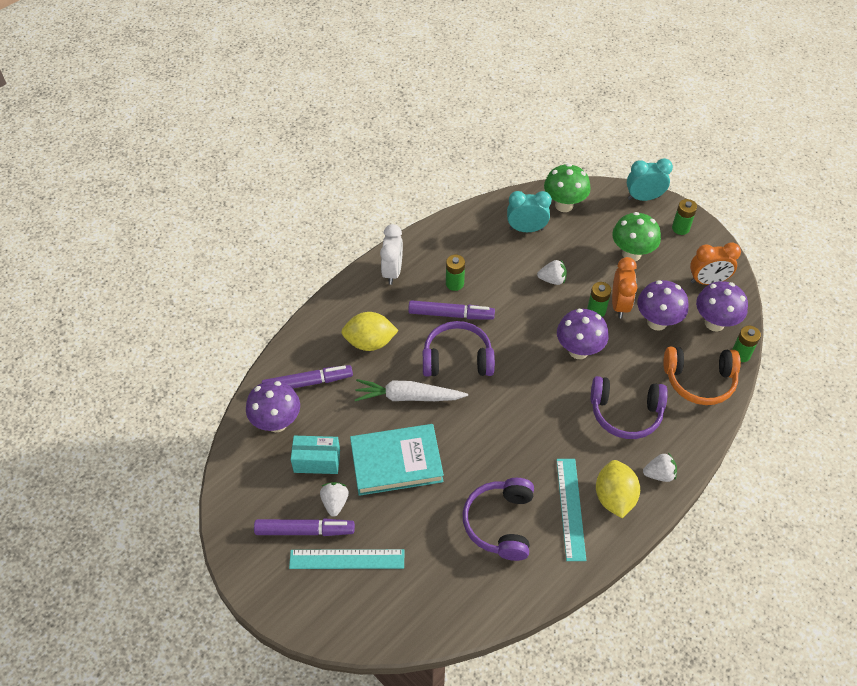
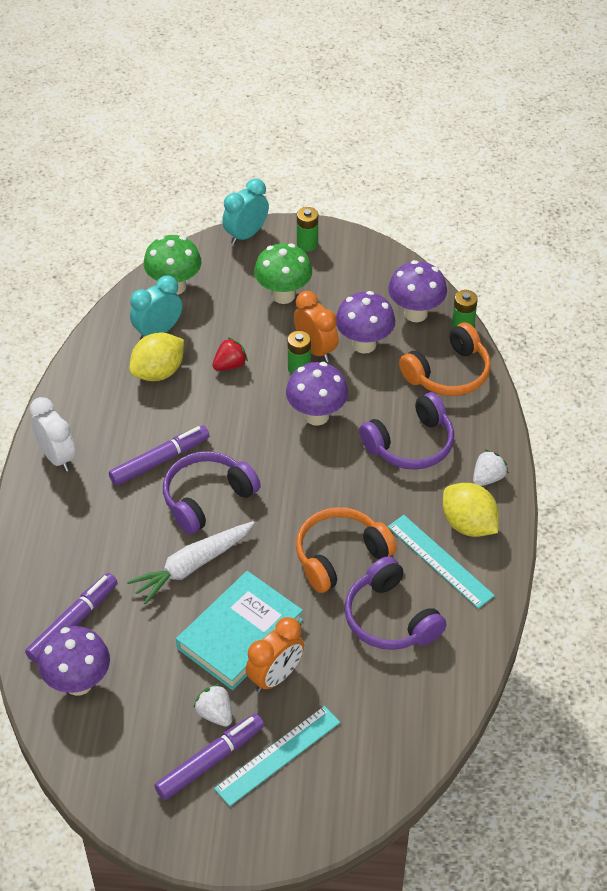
camera: 40 degrees left, 5 degrees down
(317, 461) = (158, 689): turquoise box -> none
(370, 342) = (101, 540): yellow lemon -> yellow lemon (158, 372)
(454, 283) = (135, 428): green battery -> none
(506, 456) = (340, 556): none -> orange headphones
(552, 279) = (230, 365): white strawberry -> red strawberry
(707, 281) = (375, 279): orange clock -> orange clock (275, 676)

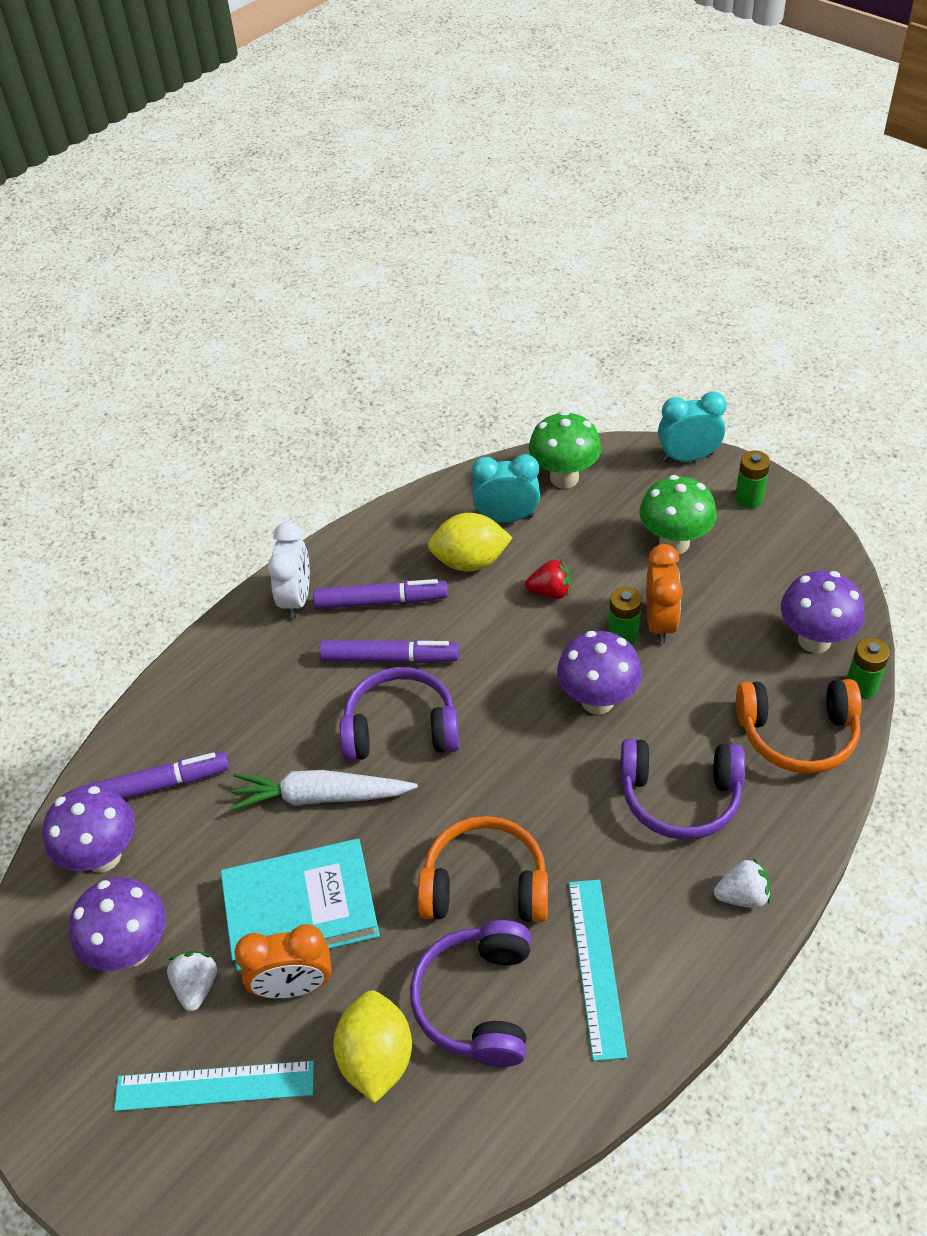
camera: 40 degrees right, 0 degrees up
(210, 761) = (144, 1039): purple marker -> purple marker (381, 601)
(364, 344) = (721, 645): purple mushroom -> purple mushroom (132, 949)
(468, 525) = (669, 942): yellow lemon -> yellow lemon (376, 1058)

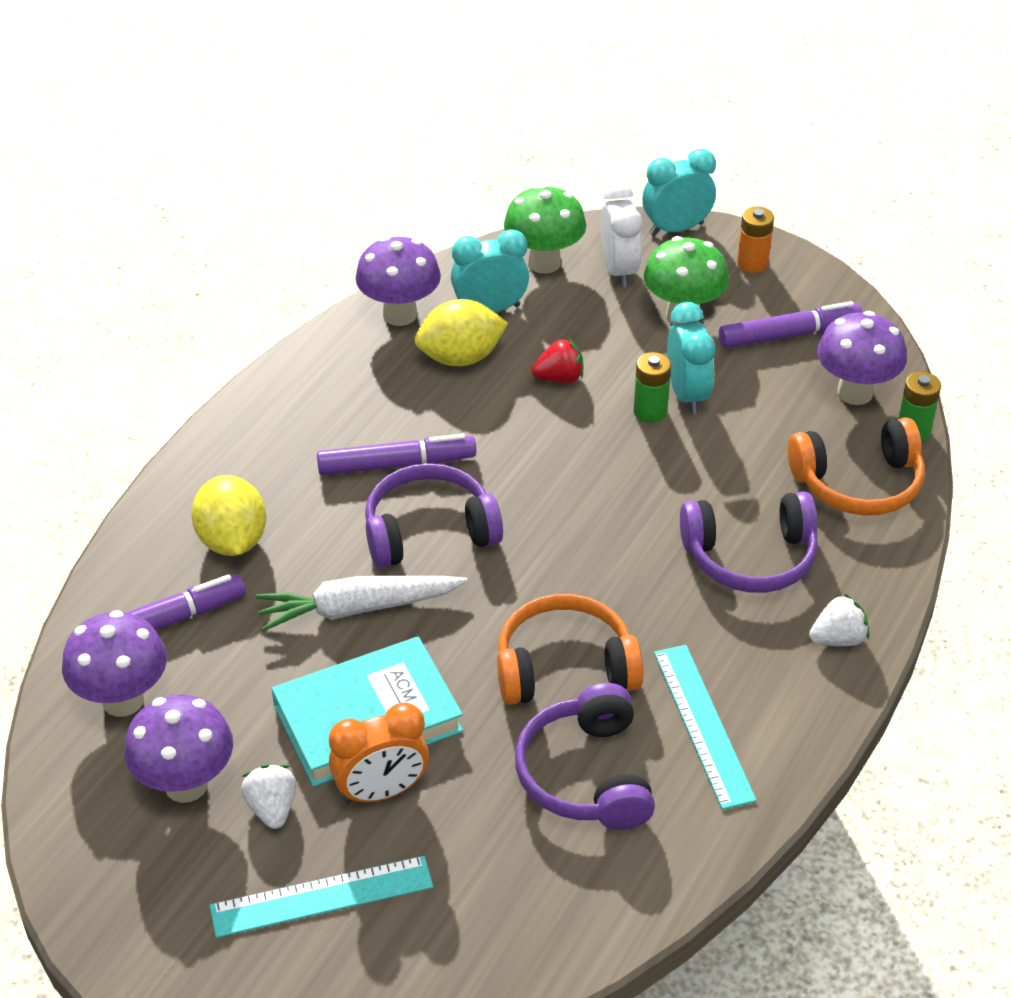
camera: 15 degrees left, 5 degrees down
(296, 599) = (270, 417): white clock -> white clock (619, 270)
(376, 1058) = (492, 843): yellow lemon -> yellow lemon (232, 540)
(381, 601) = (370, 409): purple marker -> purple marker (789, 334)
(597, 700) = (639, 477): purple mushroom -> purple mushroom (400, 314)
(660, 623) = (687, 395): orange clock -> turquoise clock
(748, 498) = (752, 263): green battery -> orange battery

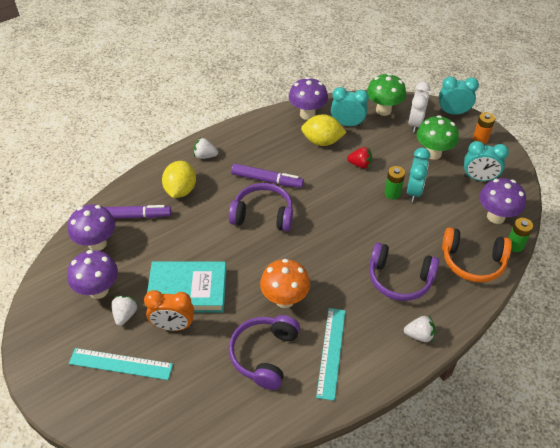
camera: 25 degrees right, 5 degrees up
(241, 458) = (205, 156): none -> white strawberry
(358, 608) = (213, 239): white carrot -> none
(564, 667) = (284, 299): orange headphones -> orange mushroom
(789, 334) = (479, 178): purple marker -> turquoise clock

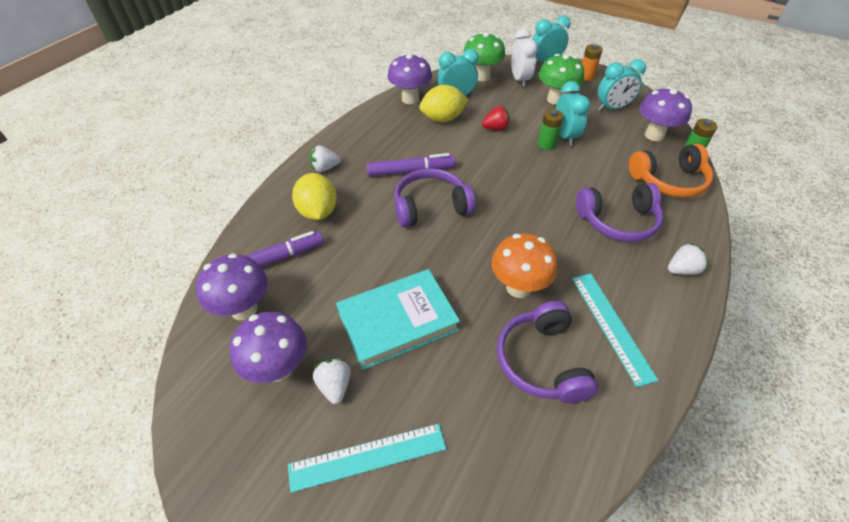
camera: 25 degrees left, 0 degrees up
(173, 326) = (408, 373): orange clock -> none

